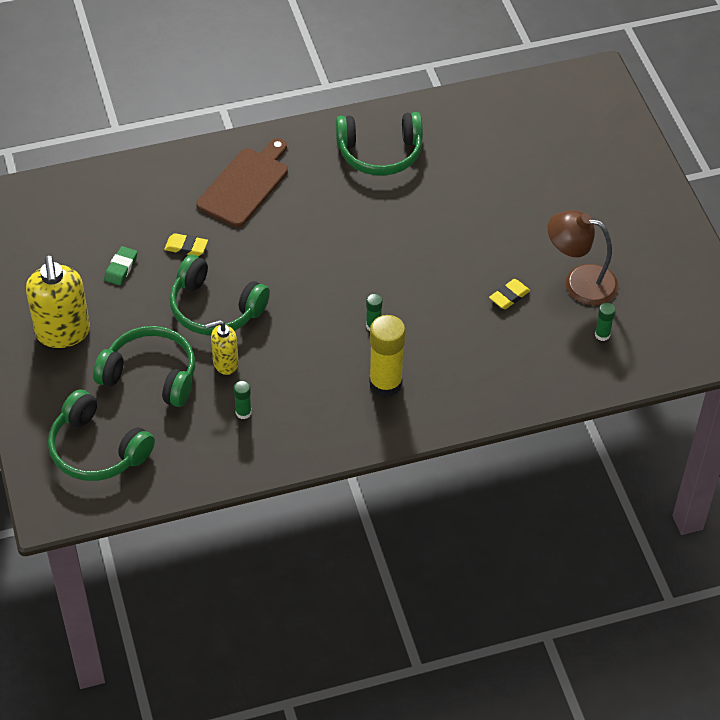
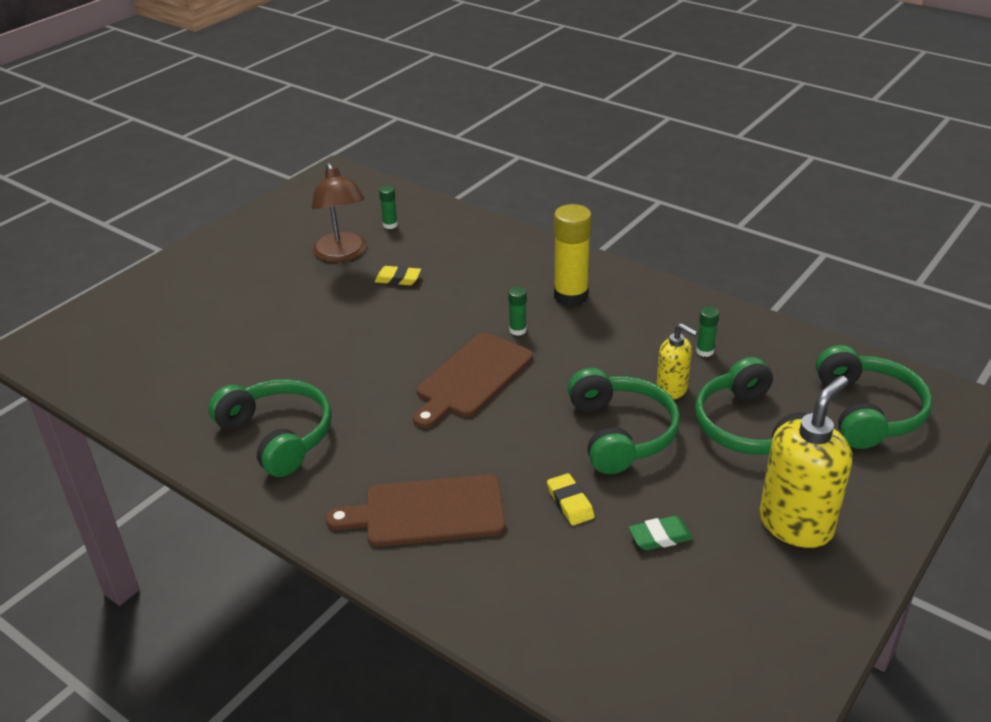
camera: 125 degrees left, 15 degrees down
(344, 270) = (472, 378): none -> brown cutting board

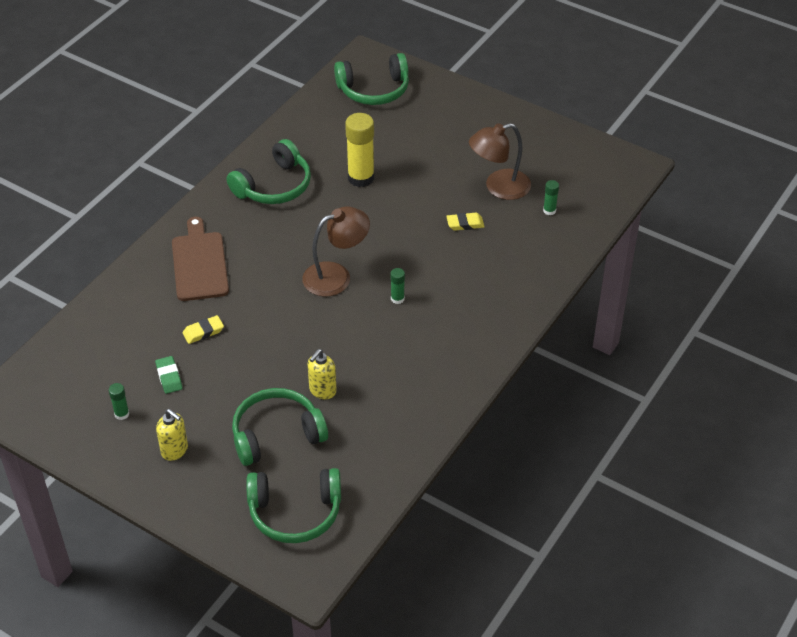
camera: 85 degrees right, 10 degrees up
(398, 279) = (465, 224): yellow eraser -> yellow eraser turned 75 degrees clockwise
(472, 378) = (336, 276): brown cutting board -> brown lamp
(571, 296) = (448, 330): yellow glue stick -> yellow glue stick (361, 178)
(620, 433) = (272, 359): green headphones -> green headphones (374, 90)
(705, 351) = (373, 414): green glue stick -> green glue stick (122, 414)
(796, 524) = (175, 450): yellow soap dispenser -> yellow soap dispenser, size x0.56

